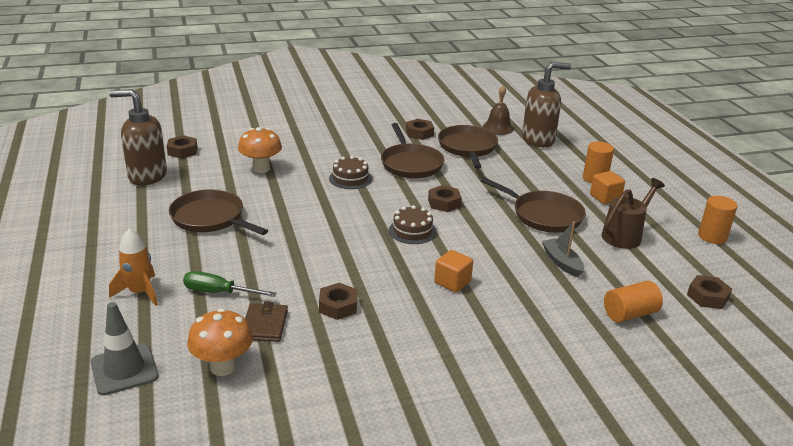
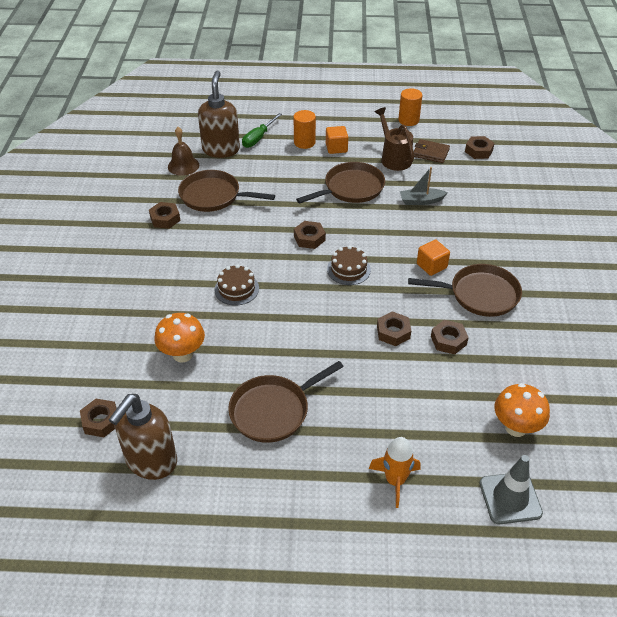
camera: 70 degrees left, 15 degrees up
(219, 292) = (410, 418): green screwdriver -> green screwdriver (258, 138)
(264, 325) = (465, 392): brown wallet -> brown wallet (430, 153)
(334, 269) = (393, 332): none -> brown nut
(410, 164) = (227, 241): brown pan -> brown pan (480, 294)
(629, 314) = (490, 191): orange cylinder -> none

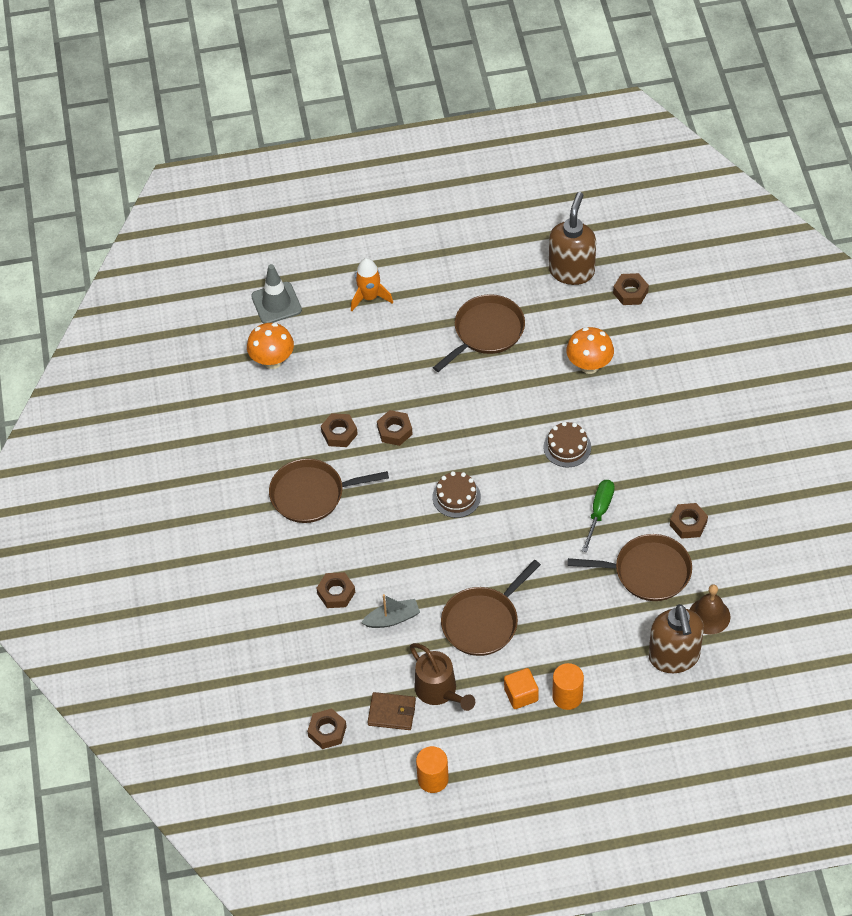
camera: 170 degrees right, 10 degrees up
(258, 138) = (633, 692): green screwdriver -> green screwdriver (599, 512)
(309, 238) = (511, 531): brown nut -> brown nut (336, 593)
(431, 266) = (367, 521): orange cube -> none

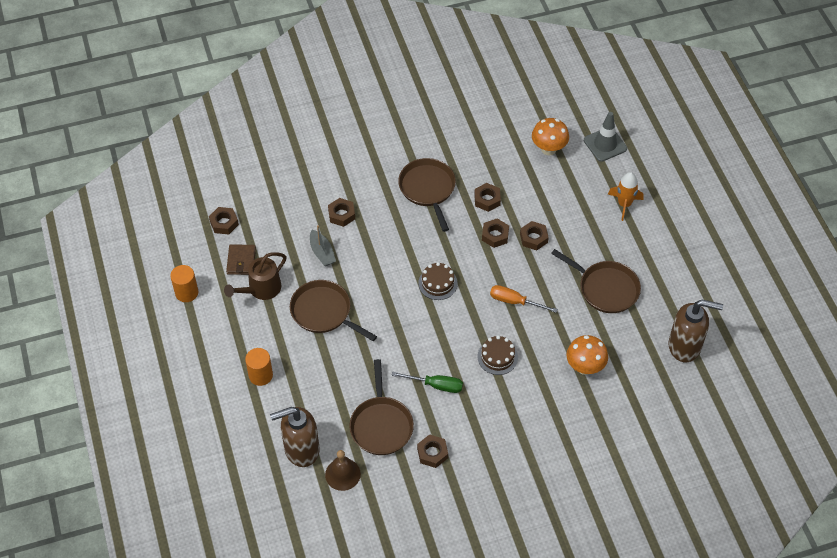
camera: 80 degrees right, 0 degrees up
(493, 421) = (515, 301): none -> orange screwdriver
(521, 695) = (260, 343): orange cube -> none
(630, 292) = (671, 393): brown nut -> brown nut (533, 238)

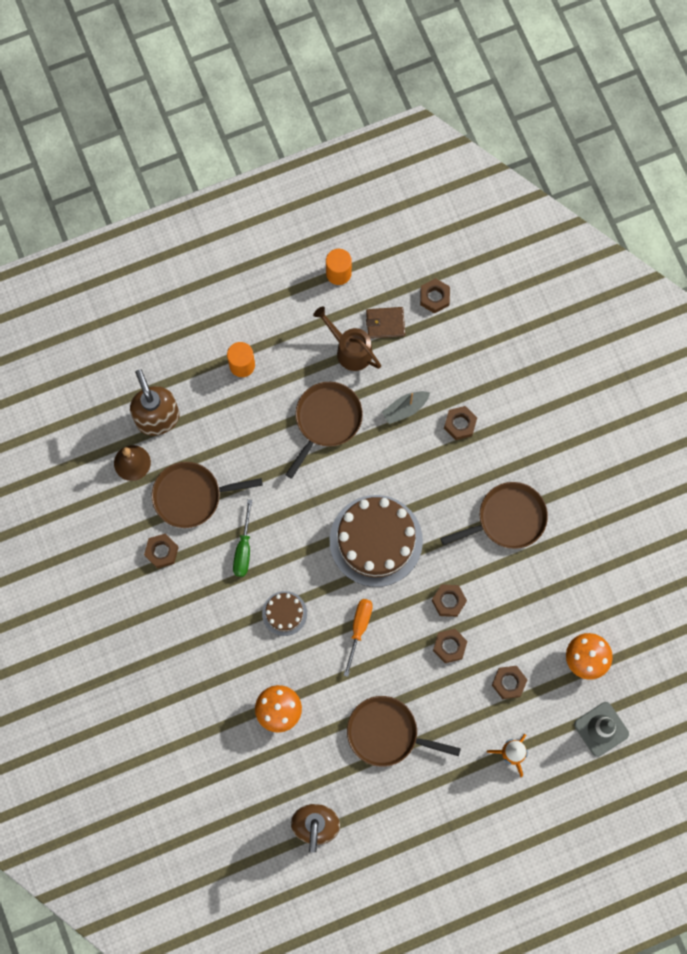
camera: 85 degrees right, 20 degrees up
(437, 283) = (376, 540): brown cake -> brown cake, size x2.09
(487, 200) = (499, 589): brown nut -> brown nut (508, 683)
(605, 288) = (386, 733): brown pan -> brown pan turned 75 degrees clockwise

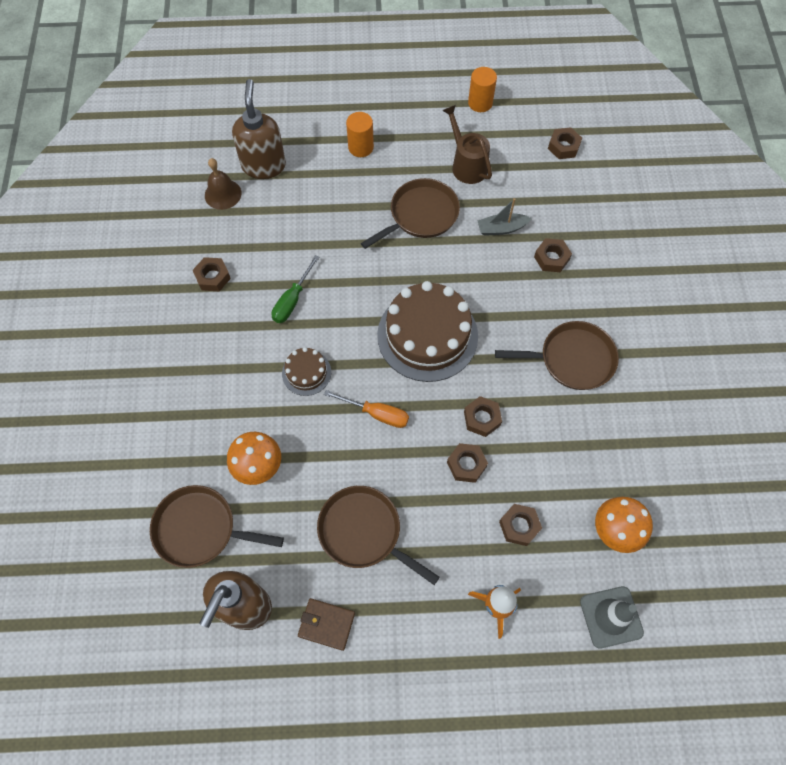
camera: 20 degrees right, 10 degrees down
(191, 496) = (263, 238): brown pan -> brown pan (200, 529)
(359, 629) = (376, 413): orange screwdriver -> orange screwdriver turned 75 degrees clockwise
(385, 323) = (508, 154): brown wallet -> brown wallet (326, 624)

